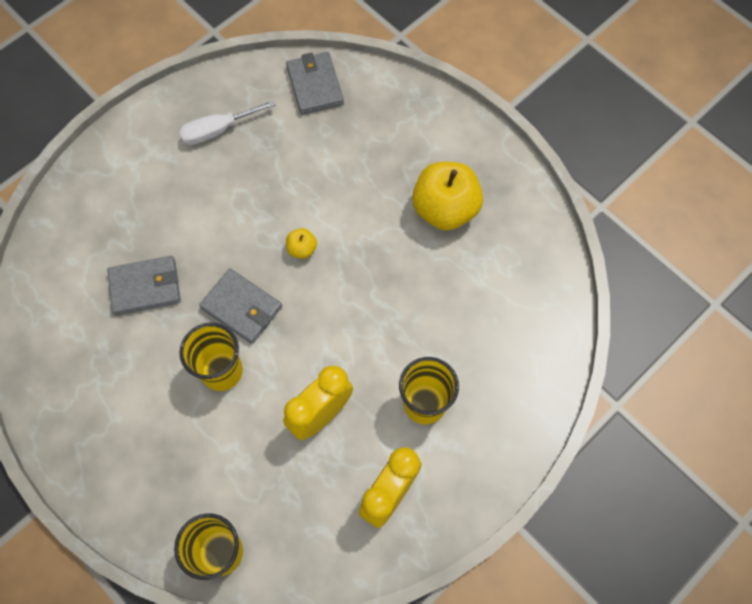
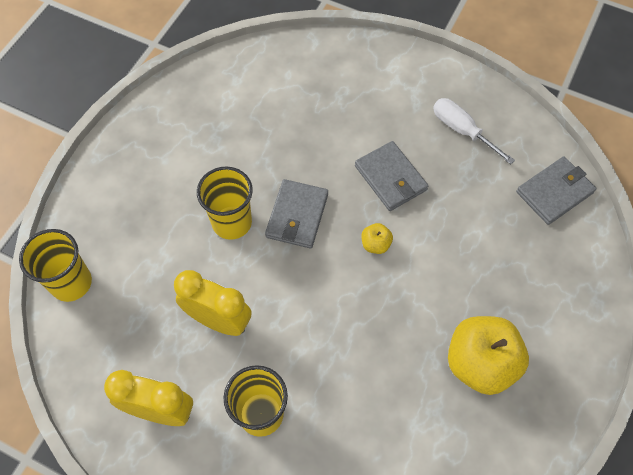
camera: 70 degrees right, 5 degrees down
(145, 287) = (286, 135): grey wallet -> grey wallet (390, 178)

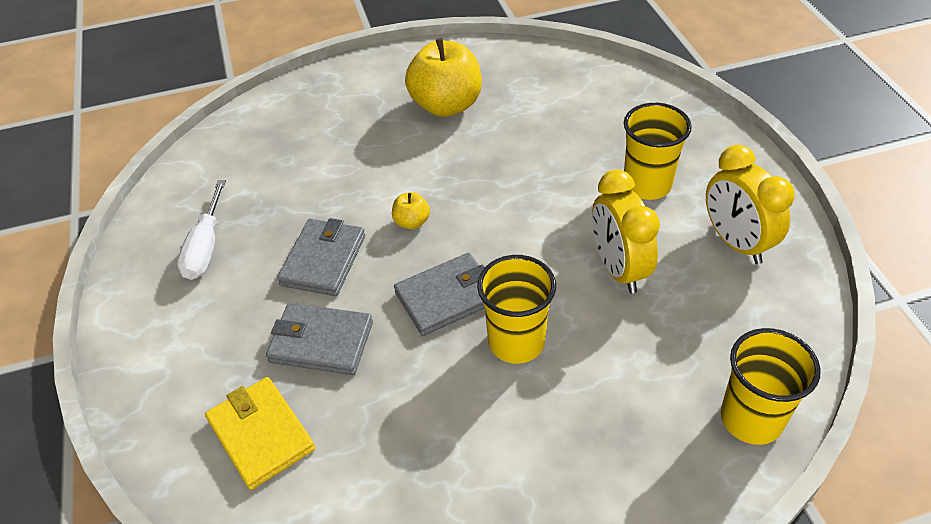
camera: 130 degrees left, 15 degrees down
(300, 83) = (261, 434): none -> yellow wallet
(554, 192) = (227, 151): grey wallet -> grey wallet (321, 342)

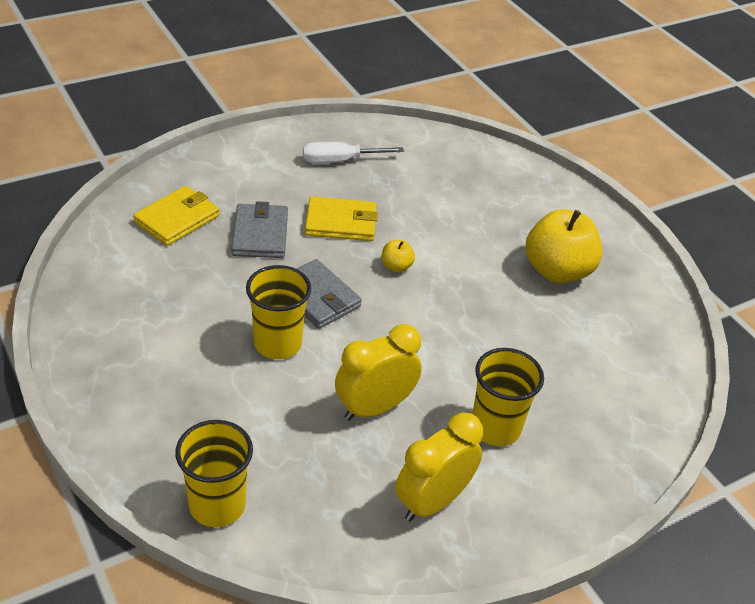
camera: 70 degrees right, 5 degrees down
(323, 260) = (341, 223): grey wallet -> yellow wallet

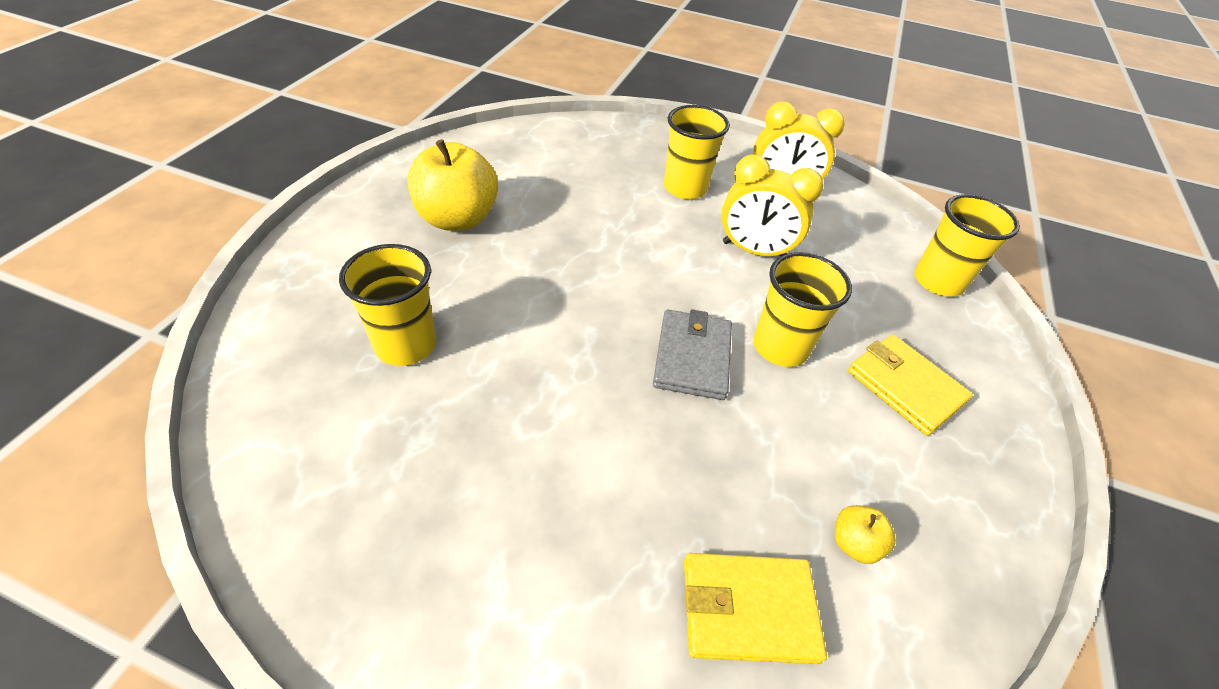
camera: 130 degrees left, 5 degrees up
(260, 234) = (664, 481): grey wallet -> none
(339, 161) = (411, 512): white screwdriver -> none
(341, 223) = (553, 415): yellow wallet -> yellow wallet (904, 386)
(396, 266) = (576, 325): yellow apple -> yellow apple (854, 543)
(447, 200) = (406, 345): none -> yellow cup

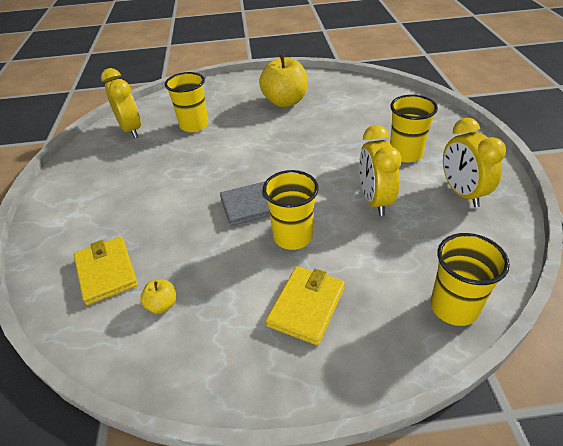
camera: 70 degrees right, 5 degrees down
(309, 446) = (131, 130): none -> yellow clock

